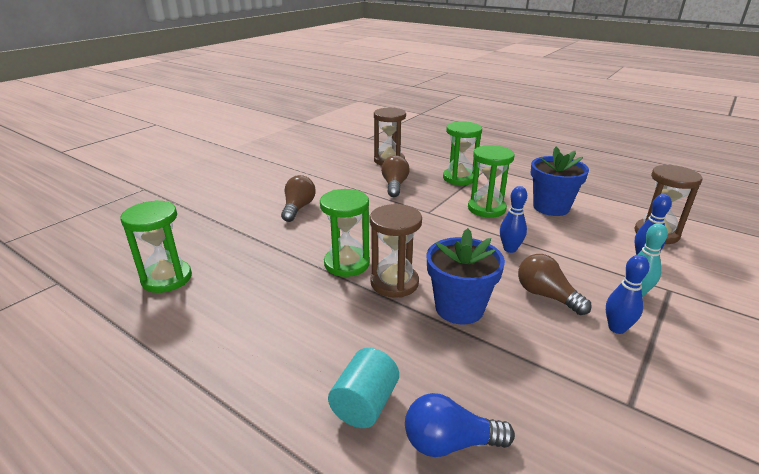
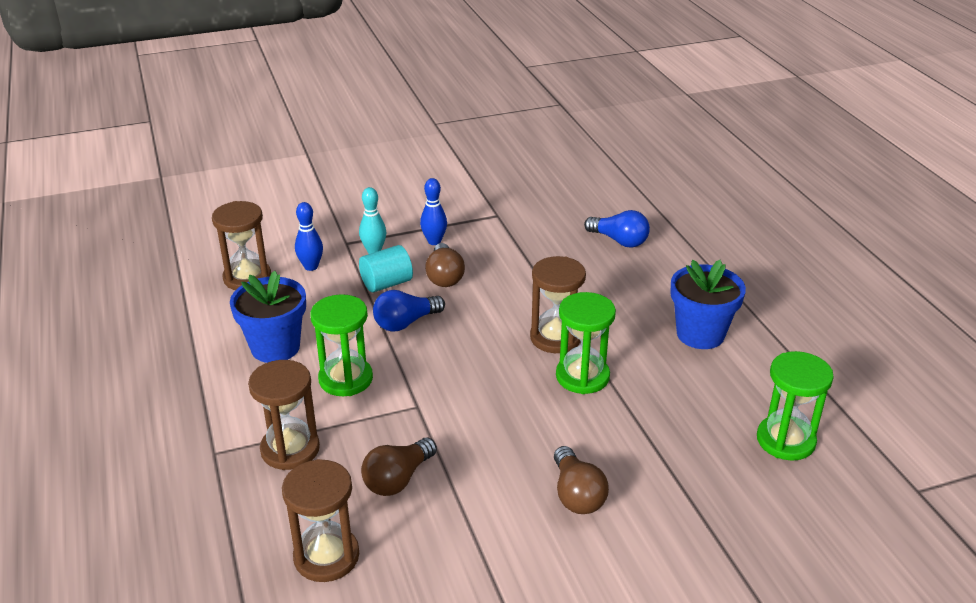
camera: 145 degrees left, 5 degrees up
(298, 208) = (576, 494): brown light bulb -> brown light bulb turned 60 degrees counterclockwise
(365, 404) = (654, 273): turquoise cylinder -> turquoise cylinder (386, 283)
(459, 178) = (290, 449): green hourglass -> brown hourglass
(459, 308) = (525, 296): blue flower pot -> blue flower pot (700, 334)
(510, 249) = (405, 323): blue bowling pin -> blue light bulb

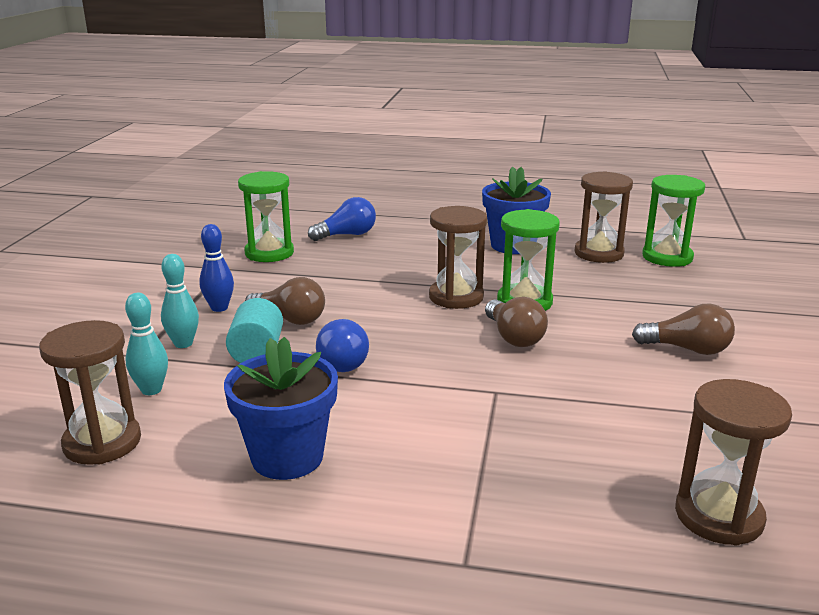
camera: 60 degrees left, 10 degrees down
(290, 449) = (506, 496): brown hourglass -> brown hourglass (598, 253)
(311, 267) = (151, 390): blue bowling pin -> turquoise bowling pin
(345, 379) = (405, 422): green hourglass -> green hourglass (269, 253)
(398, 479) = (610, 434): brown light bulb -> brown light bulb (513, 337)

